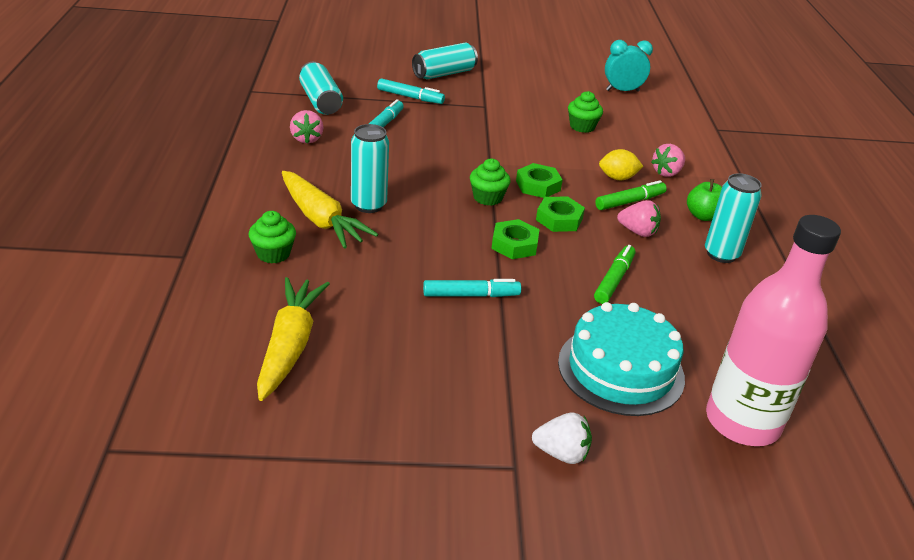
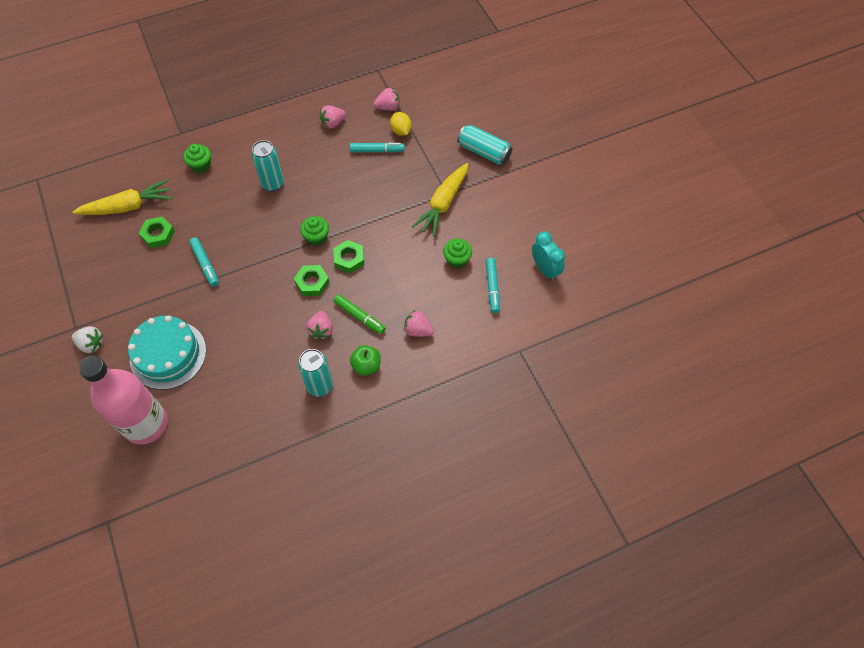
camera: 70 degrees right, 25 degrees up
(320, 101) = (388, 107): turquoise can -> pink strawberry
(321, 220) = (244, 170): yellow carrot -> yellow carrot (443, 204)
(410, 97) = (430, 148): turquoise marker -> turquoise marker (492, 287)
(514, 244) = (269, 268): green nut -> green nut (158, 234)
(561, 453) = (91, 344): white strawberry -> white strawberry turned 60 degrees counterclockwise
(614, 280) = (256, 330): green marker -> none
(617, 178) = (389, 301): yellow lemon -> yellow lemon (401, 131)

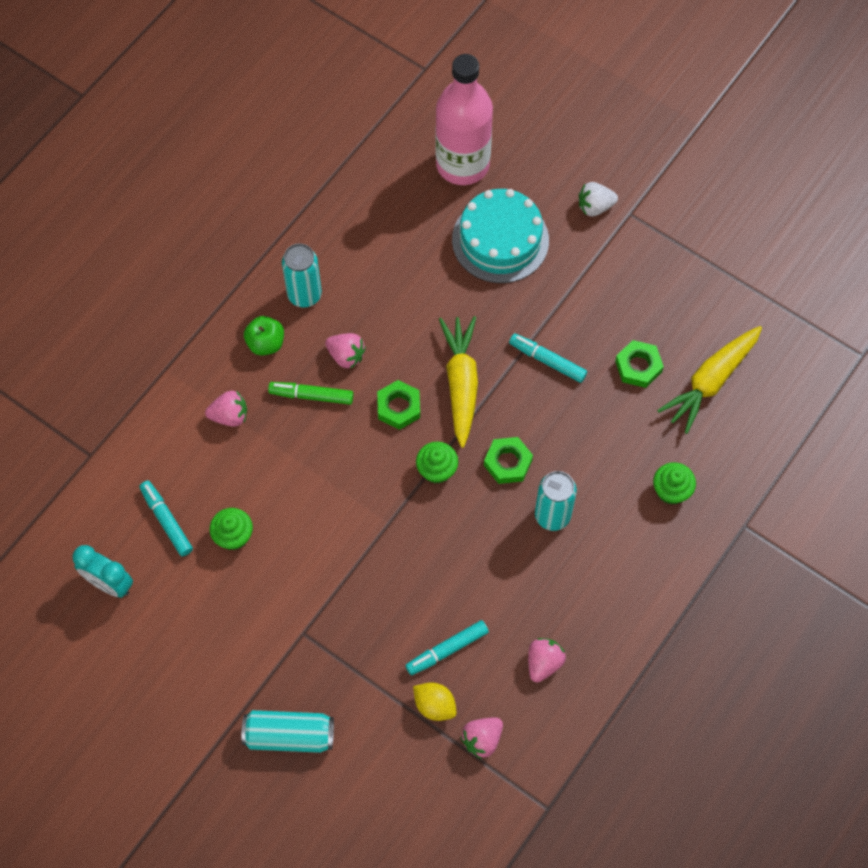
camera: 150 degrees right, 5 degrees up
(321, 330) = (346, 356): pink strawberry -> pink strawberry turned 150 degrees clockwise
(349, 259) = (374, 463): green nut -> green nut (507, 462)
(443, 204) = (299, 611): yellow carrot -> yellow carrot (461, 383)

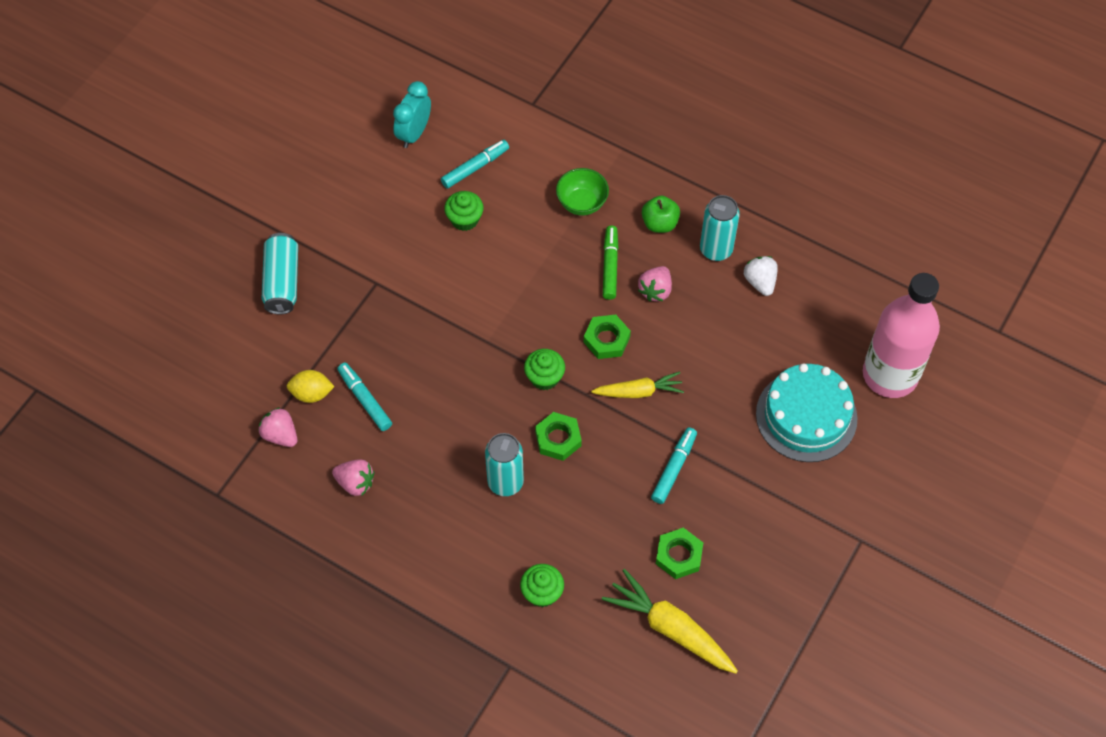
camera: 85 degrees right, 5 degrees down
(229, 416) = (582, 203): pink strawberry -> green bowl
(434, 705) = (312, 393): yellow lemon -> yellow lemon turned 60 degrees clockwise
(461, 383) = (639, 391): yellow carrot -> yellow carrot, size x0.65
(595, 207) = (863, 505): white strawberry -> white strawberry (760, 282)

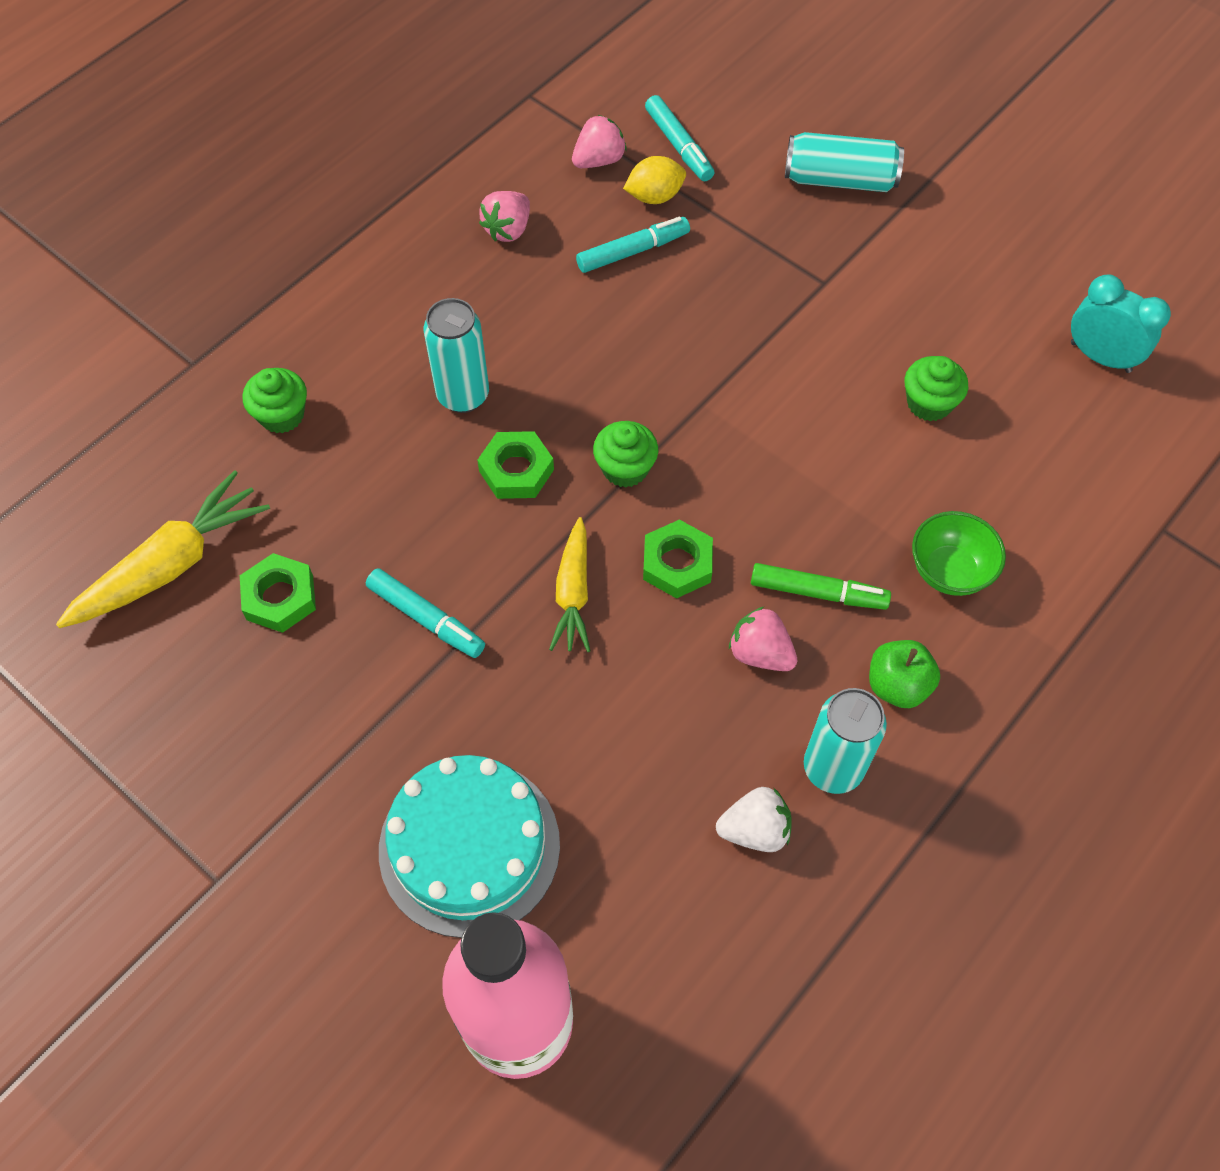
camera: 100 degrees right, 0 degrees up
(312, 393) = (654, 196): yellow lemon -> yellow lemon turned 60 degrees clockwise
(475, 167) = (1030, 430): turquoise marker -> turquoise marker (679, 146)

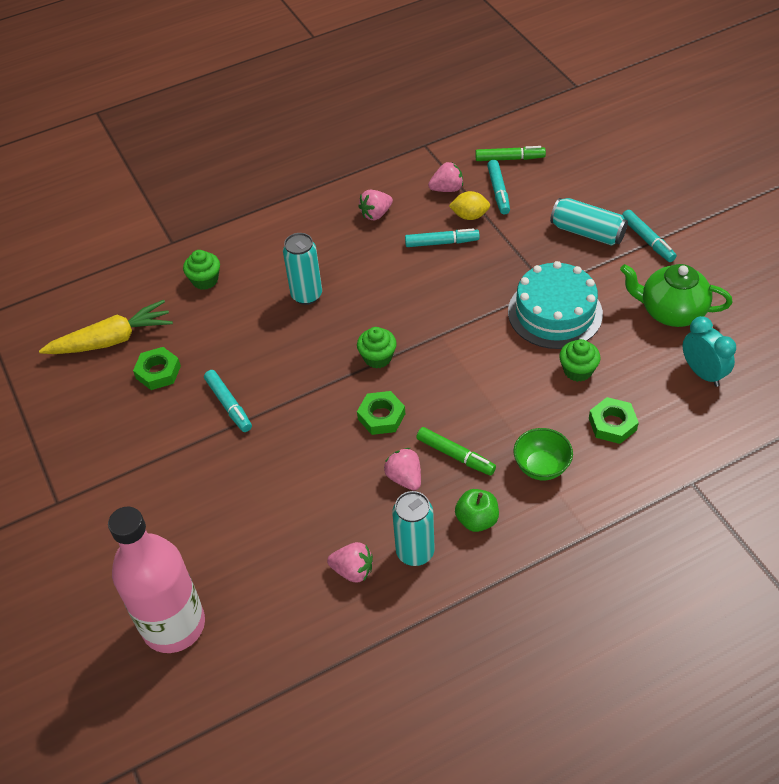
camera: 25 degrees right, 10 degrees down
(469, 846) = (193, 528): turquoise cake -> turquoise cake (555, 312)
(516, 470) = (316, 342): green nut -> green nut (612, 424)
(573, 593) = (315, 415): yellow carrot -> none
(670, 88) = (509, 158): none -> green marker
(755, 830) = (353, 570): white strawberry -> pink strawberry
(930, 171) = (647, 240): none -> turquoise marker
(1014, 274) = (671, 311): none -> green teapot

